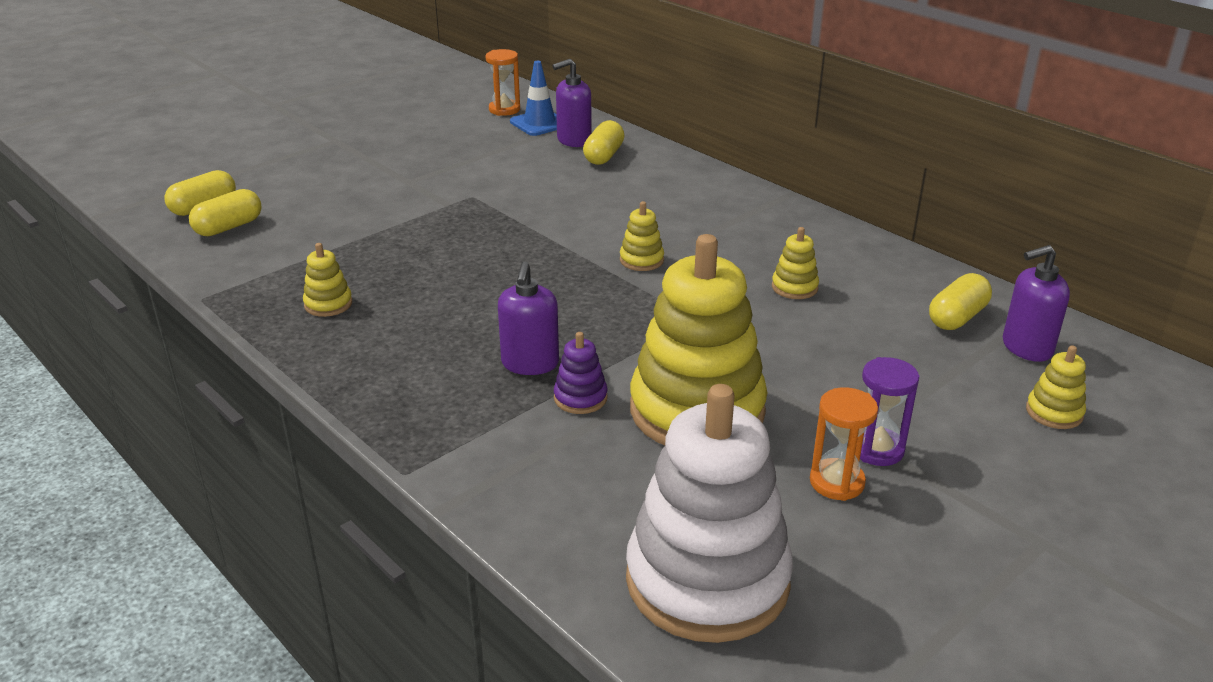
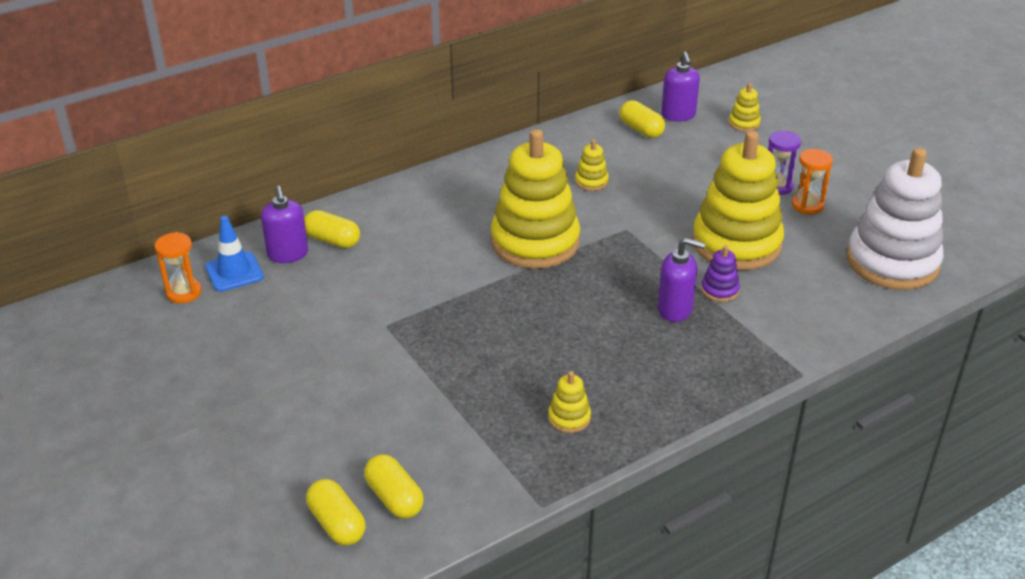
camera: 80 degrees left, 5 degrees up
(641, 260) = (535, 242): yellow stacking toy -> yellow stacking toy, size x2.47

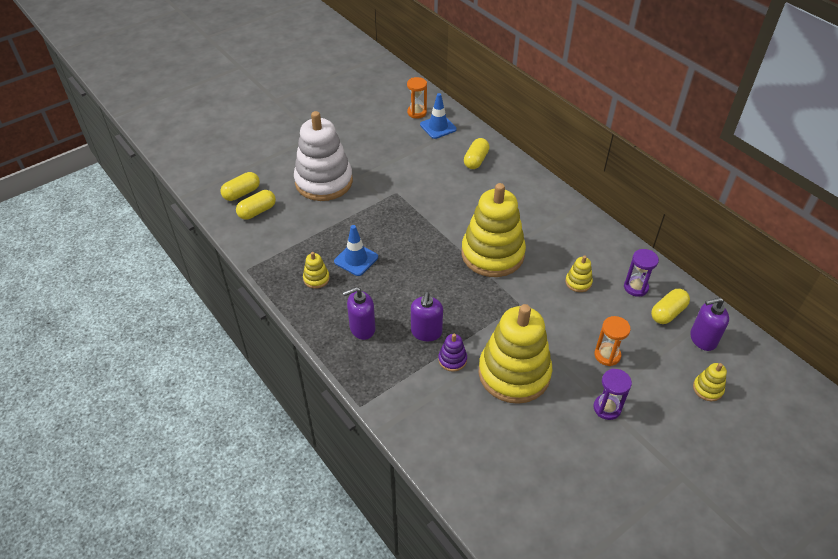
camera: 85 degrees right, 10 degrees up
(288, 254) = (458, 144): purple soap dispenser -> purple soap dispenser (362, 328)
(531, 373) = (356, 259): none -> blue traffic cone
(601, 144) = (636, 287): none -> purple hourglass
(807, 205) = (582, 429): orange hourglass -> orange hourglass (607, 355)
(892, 262) = (509, 487): white stacking toy -> white stacking toy (324, 182)

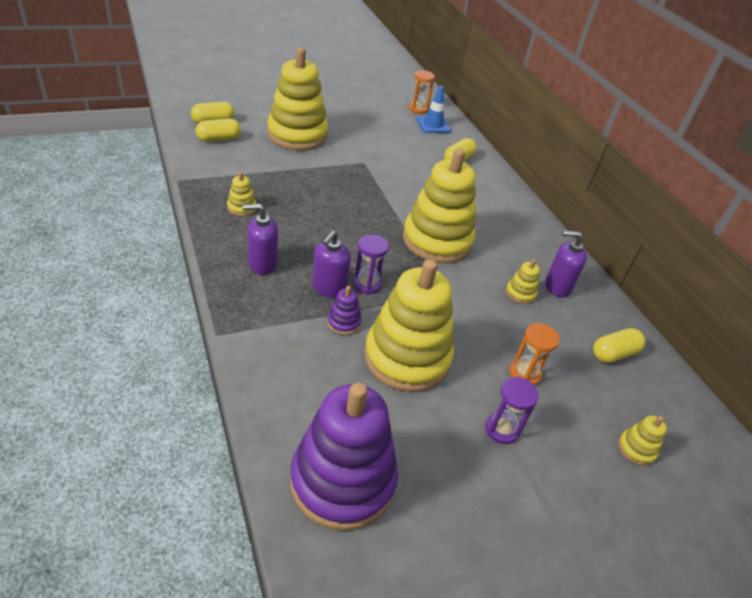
camera: 10 degrees right, 5 degrees down
(324, 182) = (297, 135): white stacking toy -> yellow stacking toy
(356, 259) = (291, 203): blue traffic cone -> none
(511, 489) = (342, 481): none -> purple stacking toy
(636, 287) = (585, 318): purple hourglass -> purple hourglass (367, 284)
(702, 339) = (647, 393): purple soap dispenser -> purple soap dispenser (557, 286)

